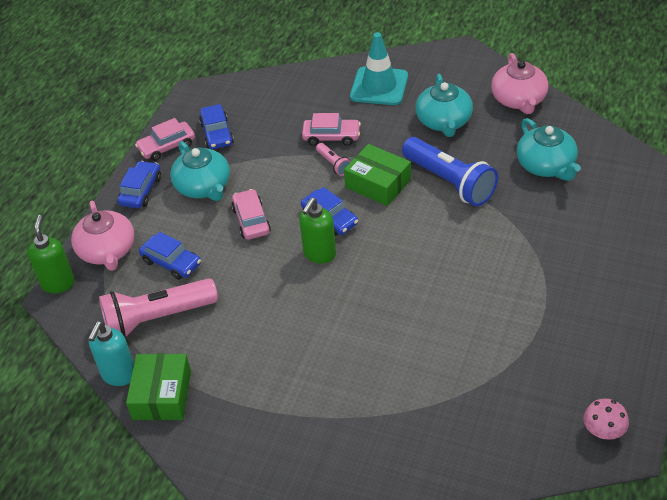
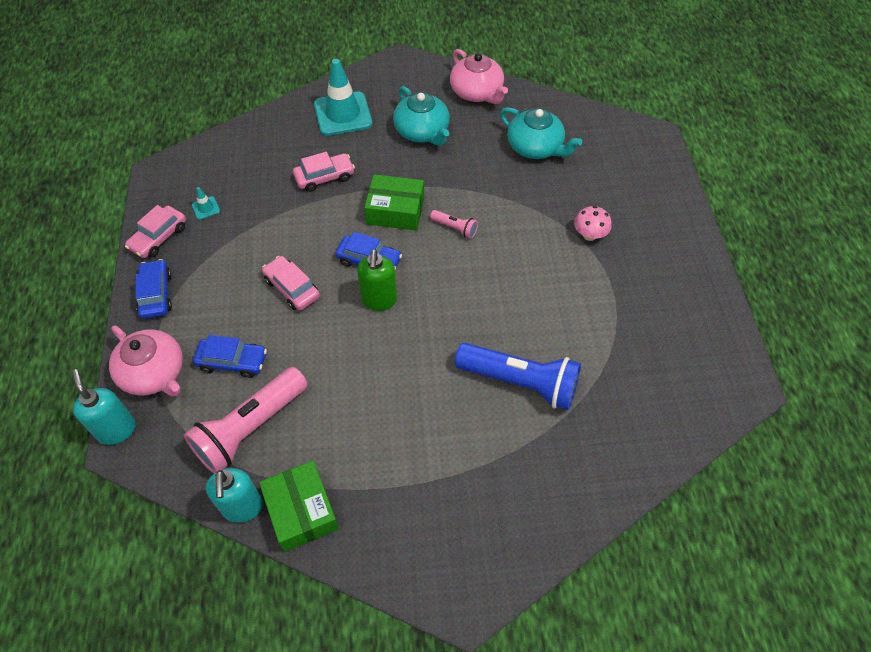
camera: 30 degrees left, 10 degrees up
(58, 283) = (117, 430): green soap dispenser -> turquoise soap dispenser
(203, 187) = (222, 268): turquoise teapot -> none
(217, 134) = (206, 208): blue car -> turquoise traffic cone
(334, 164) = (342, 204): pink flashlight -> pink flashlight (455, 228)
(450, 182) = (460, 188): blue flashlight -> blue flashlight (520, 382)
(603, 431) = (723, 380): pink mushroom -> pink mushroom (589, 235)

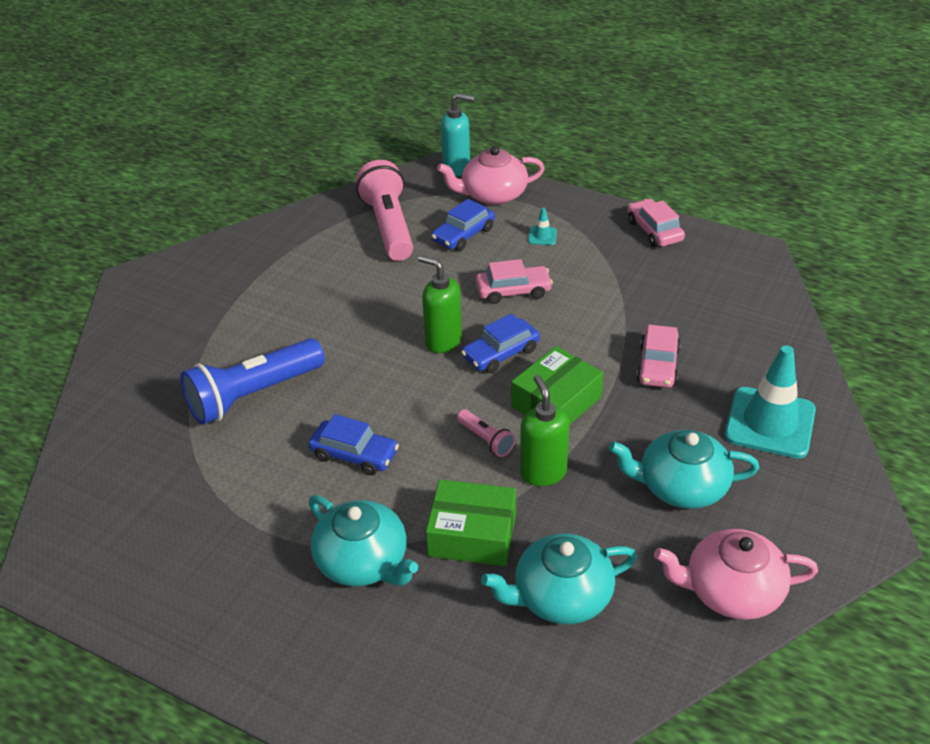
camera: 125 degrees right, 15 degrees down
(156, 294) = (580, 214): blue car -> blue car (354, 454)
(206, 208) = (674, 268): turquoise traffic cone -> turquoise traffic cone (542, 236)
(242, 508) = (327, 205): turquoise soap dispenser -> none
(301, 511) = (292, 230): green box -> green box (472, 535)
(455, 228) = (486, 440): pink flashlight -> pink flashlight turned 105 degrees counterclockwise
(459, 190) = (543, 472): none -> green soap dispenser
(589, 235) = (363, 561): pink mushroom -> turquoise teapot

